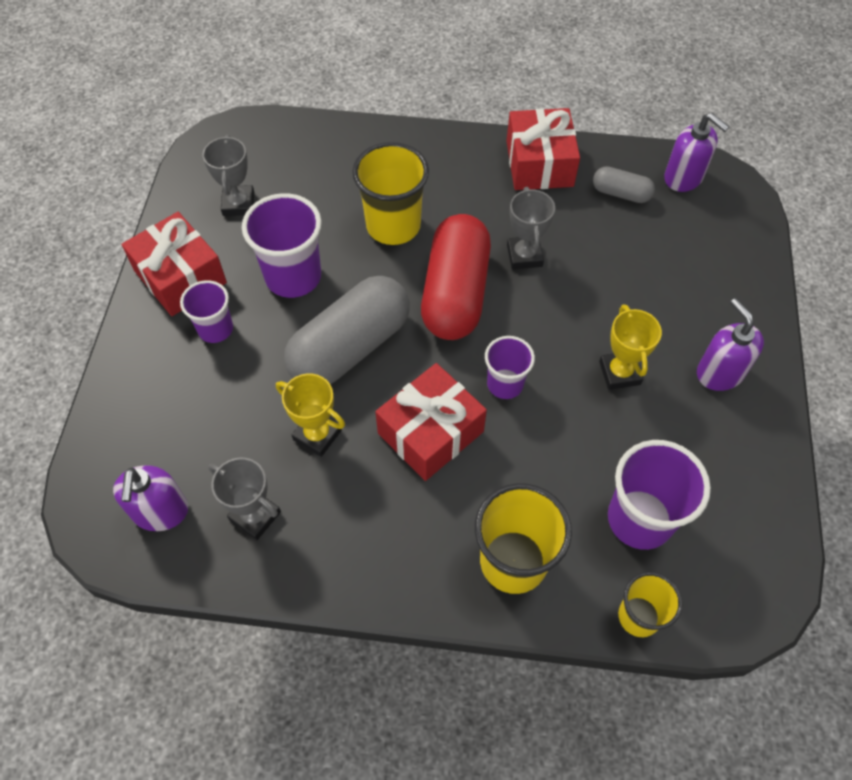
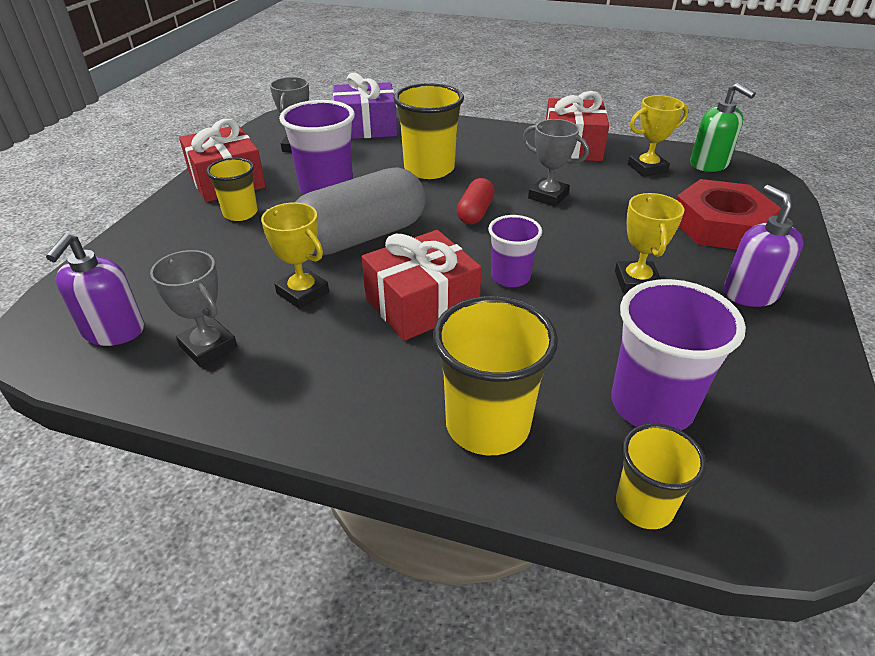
camera: 10 degrees right, 20 degrees down
(215, 329) = (240, 213): purple cup -> yellow cup
(304, 156) = (366, 127): none -> purple gift
(455, 293) = (475, 212): red capsule -> red capsule, size x0.48
(524, 255) = (548, 196): grey trophy -> grey trophy turned 60 degrees counterclockwise
(621, 193) = (647, 168): grey capsule -> yellow trophy
(683, 178) = (709, 164): purple soap dispenser -> green soap dispenser
(694, 278) = (720, 225): none -> red nut

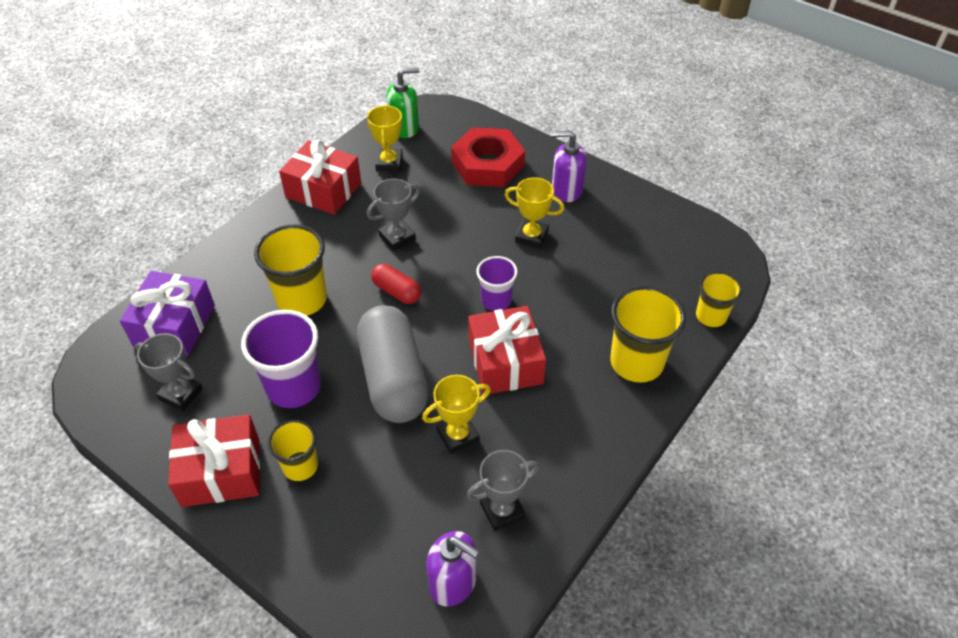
camera: 70 degrees left, 10 degrees up
(651, 405) = (645, 281): purple cup -> none

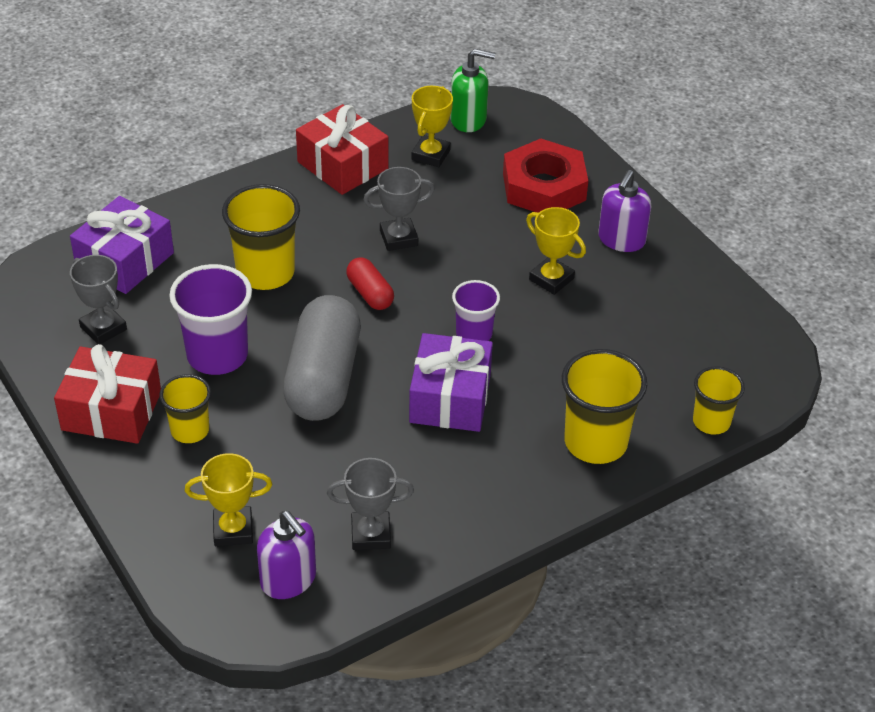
camera: 20 degrees right, 5 degrees down
(458, 435) = (362, 452): yellow trophy -> yellow trophy (233, 530)
(505, 362) = (450, 398): red gift -> purple gift
(566, 190) = (621, 240): purple soap dispenser -> purple soap dispenser turned 90 degrees counterclockwise

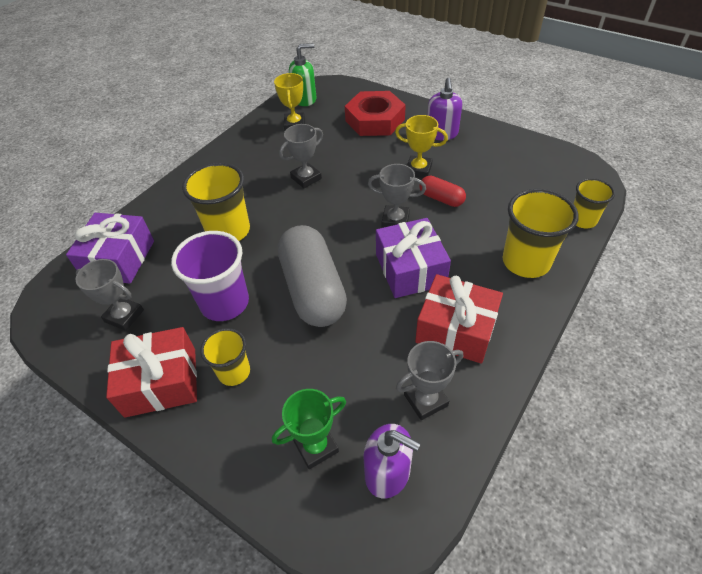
camera: 20 degrees left, 5 degrees up
(233, 530) = (316, 446): yellow trophy -> green trophy
(342, 165) = (242, 147): red gift -> red gift (456, 329)
(370, 294) = (309, 219): red capsule -> red capsule (441, 199)
(474, 334) = (395, 220): purple cup -> grey trophy

